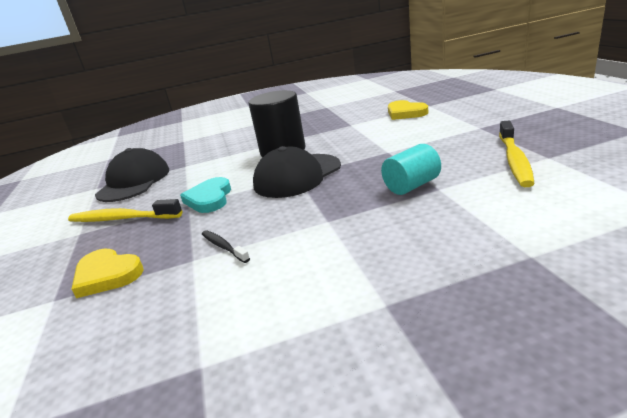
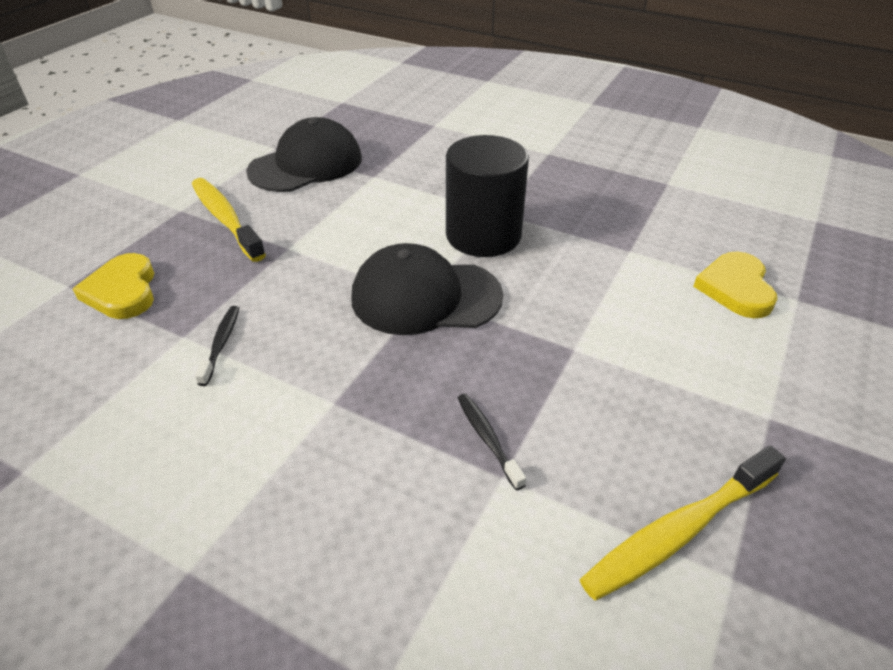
camera: 40 degrees right, 15 degrees up
(209, 198) = (312, 256): turquoise heart -> none
(411, 186) = (487, 438): turquoise cylinder -> black toothbrush

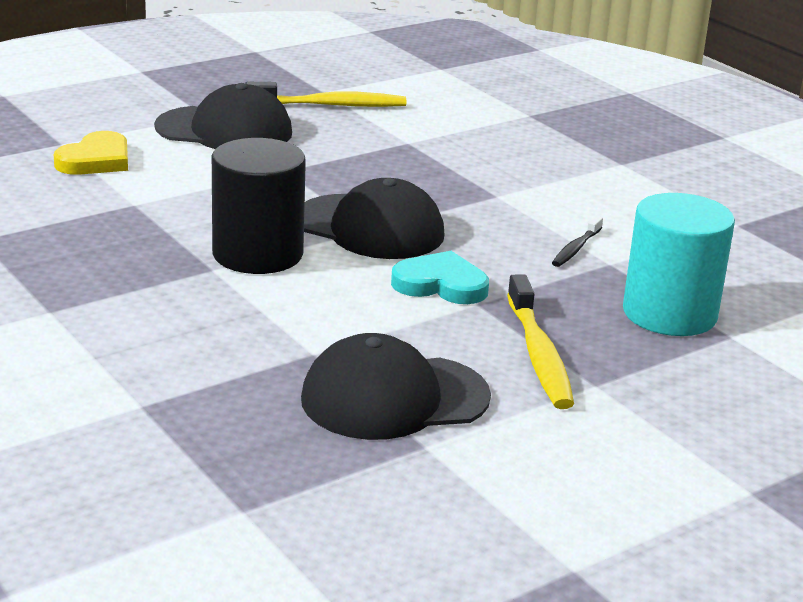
camera: 155 degrees left, 15 degrees down
(122, 291) = (669, 313): yellow heart -> turquoise cylinder
(325, 255) = (441, 284): none -> turquoise heart
(487, 438) = (401, 155): black toothbrush -> none
(710, 394) = (224, 130): none -> black cap

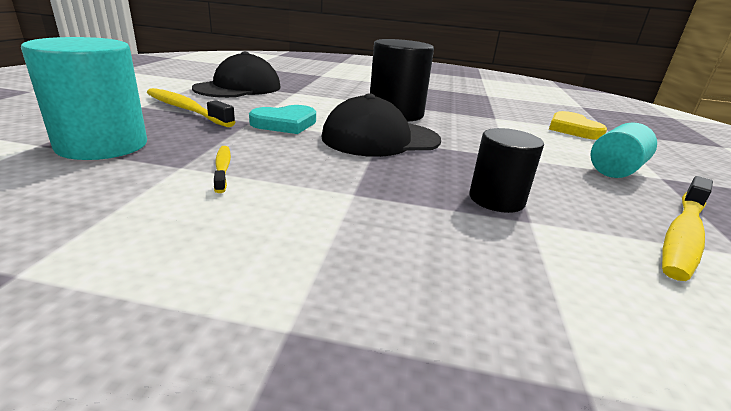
camera: 135 degrees right, 0 degrees up
(224, 130) = (615, 170): black cap -> turquoise cylinder
(397, 156) = (496, 199): none -> black cylinder
(575, 248) = (223, 168): black toothbrush -> yellow toothbrush

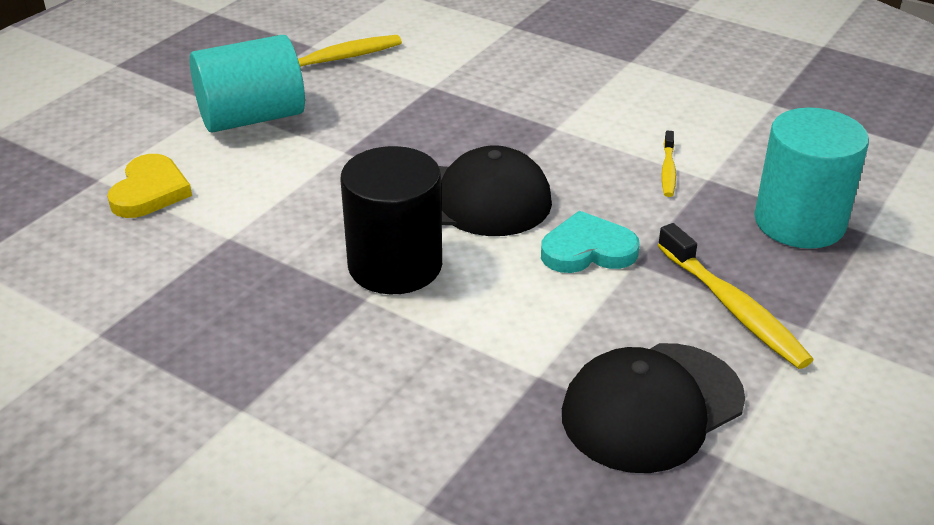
camera: 155 degrees left, 10 degrees up
(496, 199) = (435, 105): black cylinder -> none
(615, 170) = (252, 117): turquoise cylinder -> turquoise cylinder, size x1.62

